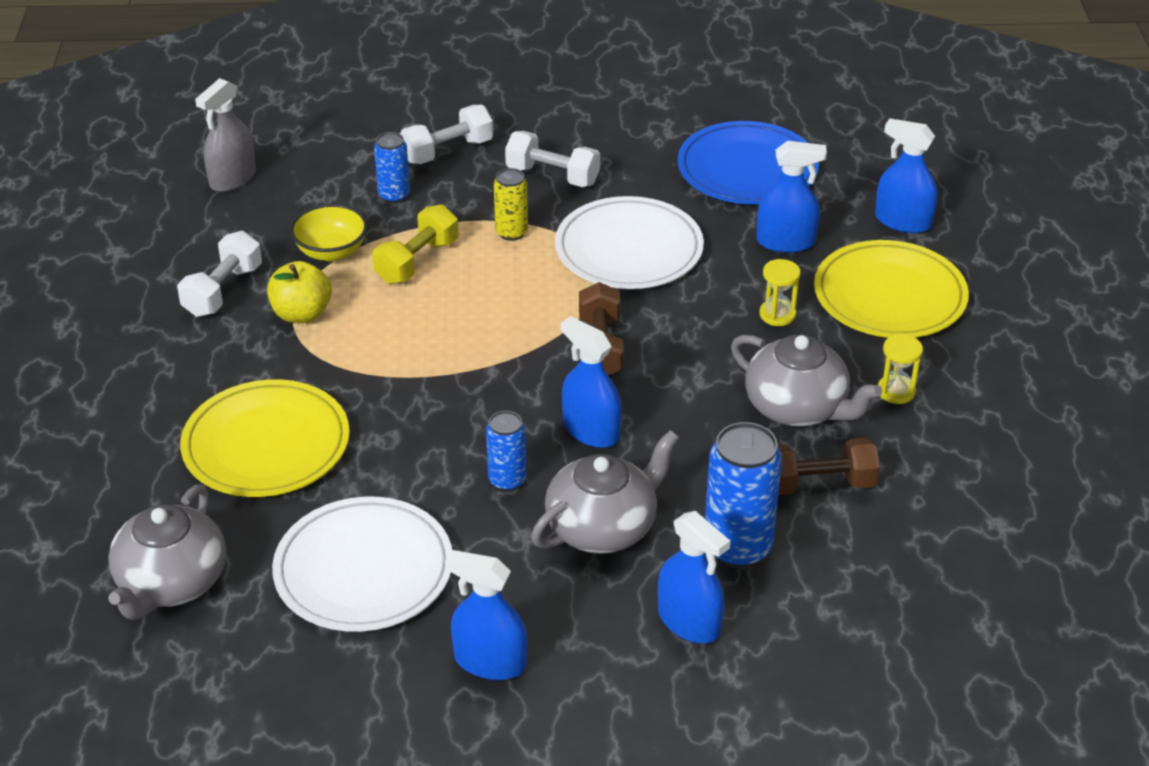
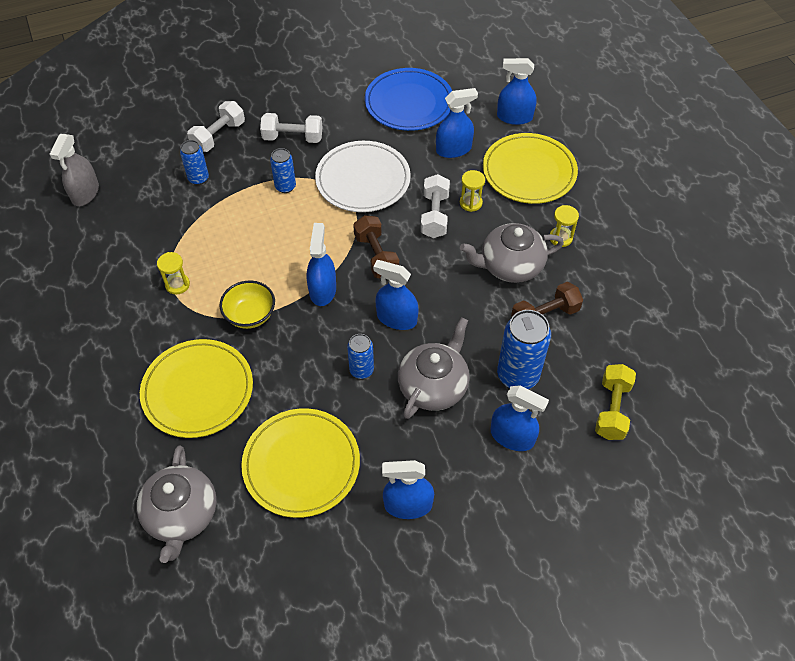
camera: 20 degrees left, 15 degrees up
(223, 291) = (117, 282): white dumbbell -> white dumbbell (434, 215)
(302, 314) = (177, 284): yellow apple -> yellow hourglass
(331, 251) = (176, 232): yellow bowl -> yellow bowl (250, 315)
(363, 570) = (301, 464): white plate -> yellow plate
(417, 261) = (235, 224): yellow dumbbell -> yellow dumbbell (612, 409)
(501, 370) = (322, 290): none -> blue spray bottle
(511, 232) = (285, 186): yellow can -> blue can
(797, 407) = (510, 266): grey teapot -> grey teapot turned 150 degrees clockwise

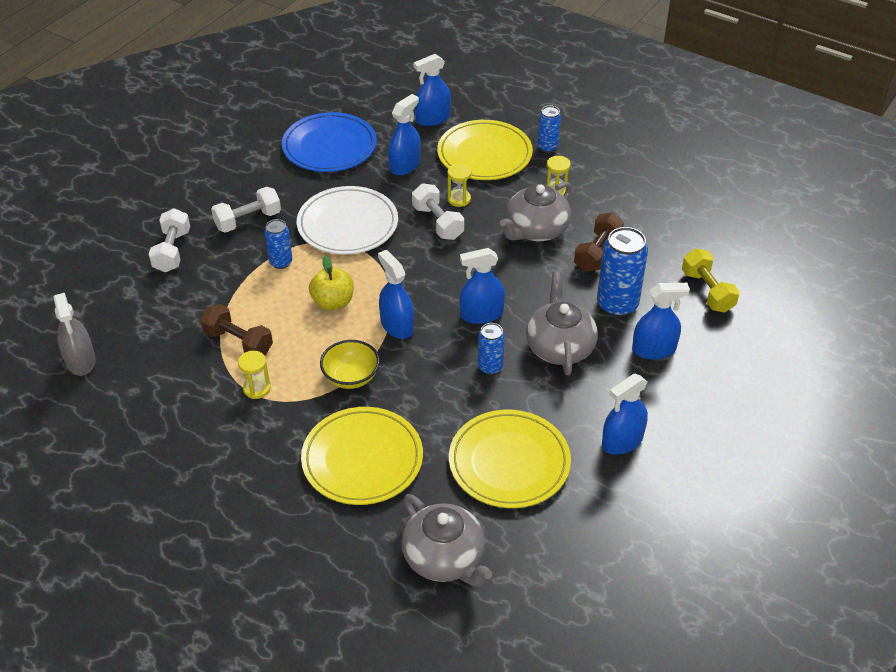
camera: 35 degrees left, 10 degrees down
(198, 178) = (188, 294): blue can -> blue can (547, 147)
(293, 242) = (333, 302): none -> yellow apple
(376, 256) = (418, 277): brown dumbbell -> brown dumbbell (238, 342)

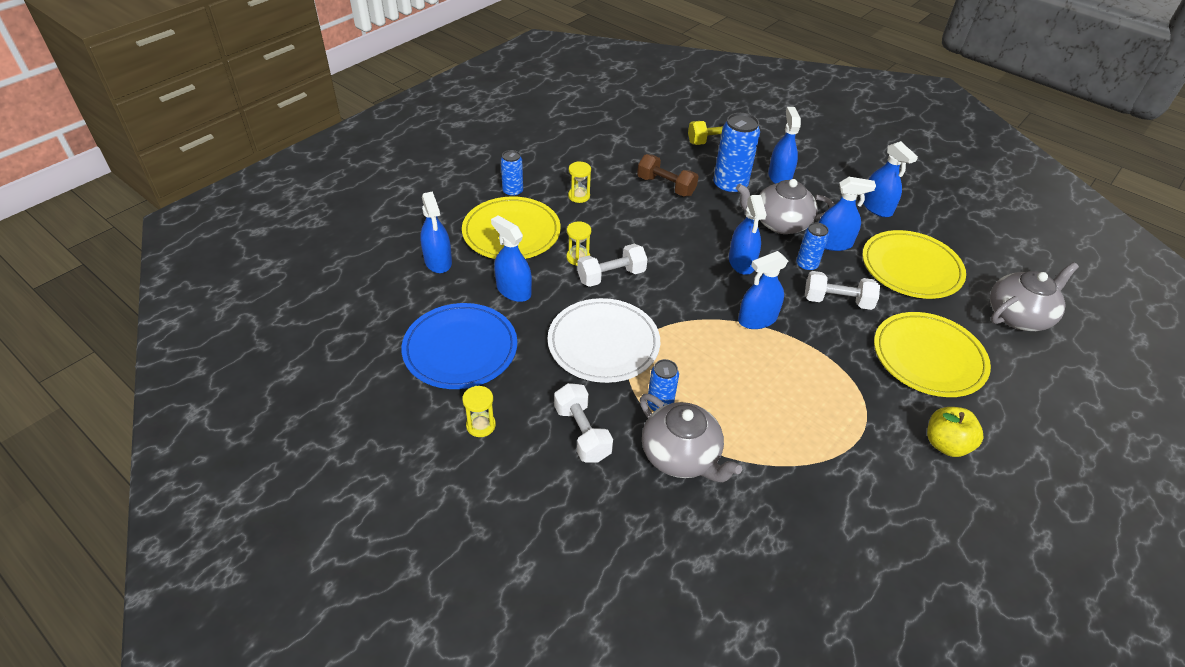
camera: 85 degrees left, 0 degrees up
(80, 361) = (830, 618): grey spray bottle -> none
(172, 251) = (629, 515): white dumbbell -> white dumbbell (837, 301)
(238, 342) = (787, 448): brown dumbbell -> none
(257, 388) = (853, 433): yellow hourglass -> yellow hourglass (481, 425)
(333, 302) = (725, 364): yellow apple -> yellow apple (946, 444)
(351, 377) = (829, 358): yellow bowl -> none
(536, 230) = (631, 215): grey teapot -> grey teapot (681, 456)
(536, 392) = (833, 243): none -> blue spray bottle

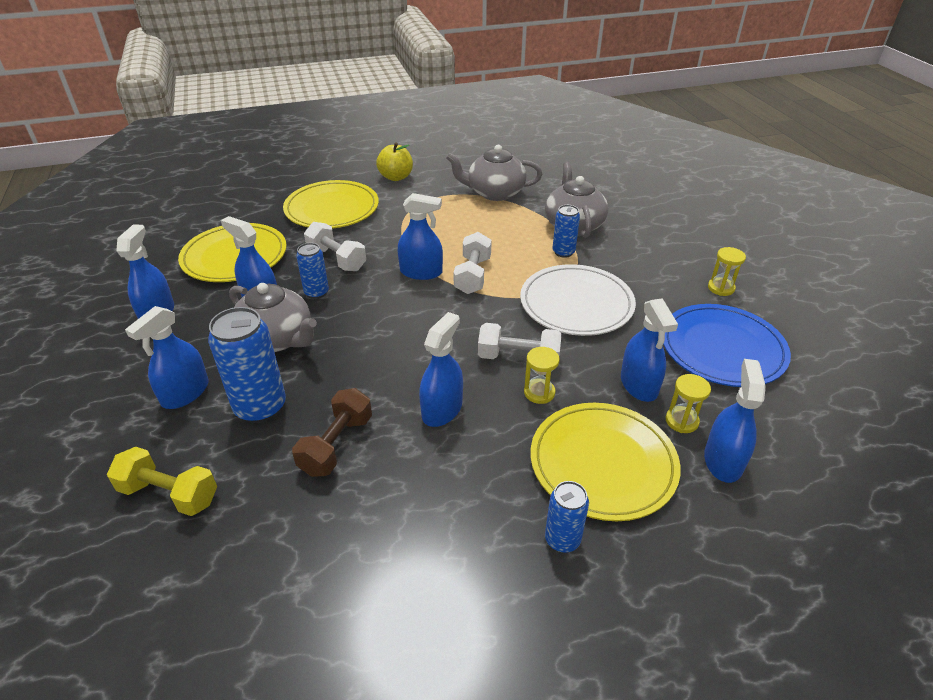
camera: 145 degrees left, 5 degrees down
(579, 196) = (468, 483): yellow hourglass -> yellow hourglass (681, 421)
(582, 433) = (638, 257): white dumbbell -> white dumbbell (472, 275)
(666, 186) = (336, 445): brown dumbbell -> brown dumbbell turned 45 degrees clockwise
(741, 262) = (371, 318): blue spray bottle -> blue spray bottle (442, 409)
(1018, 316) = (225, 204): grey teapot -> grey teapot (494, 193)

